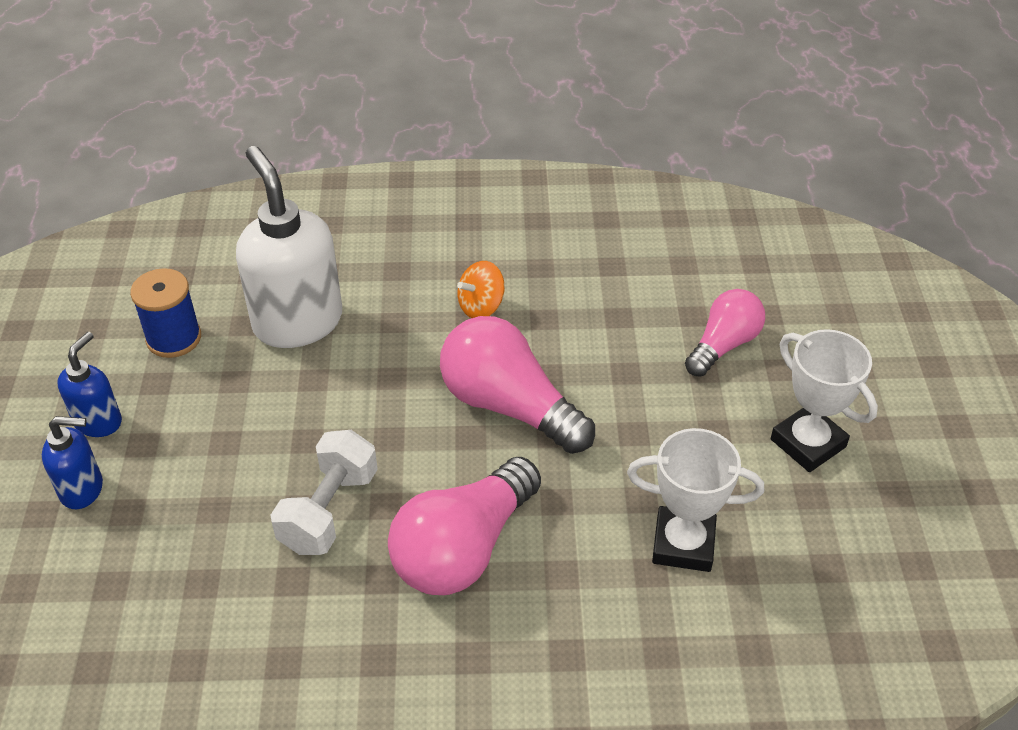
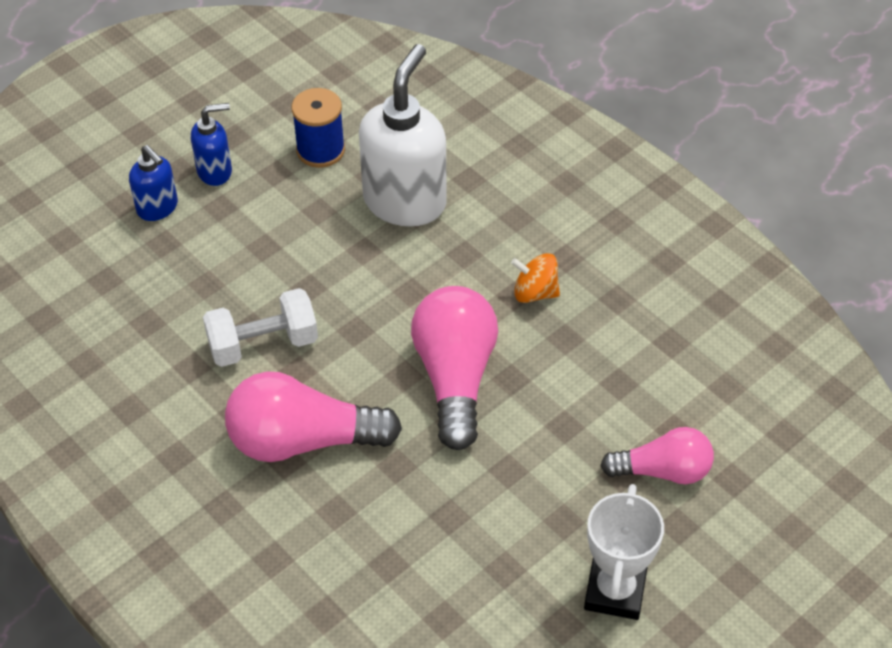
camera: 50 degrees right, 5 degrees up
(683, 544) = (432, 568): white trophy -> none

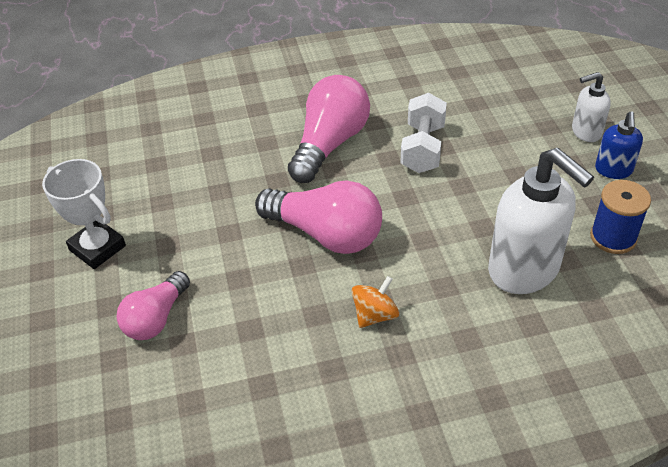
camera: 120 degrees right, 5 degrees down
(158, 208) = (585, 132): blue soap dispenser -> white soap dispenser

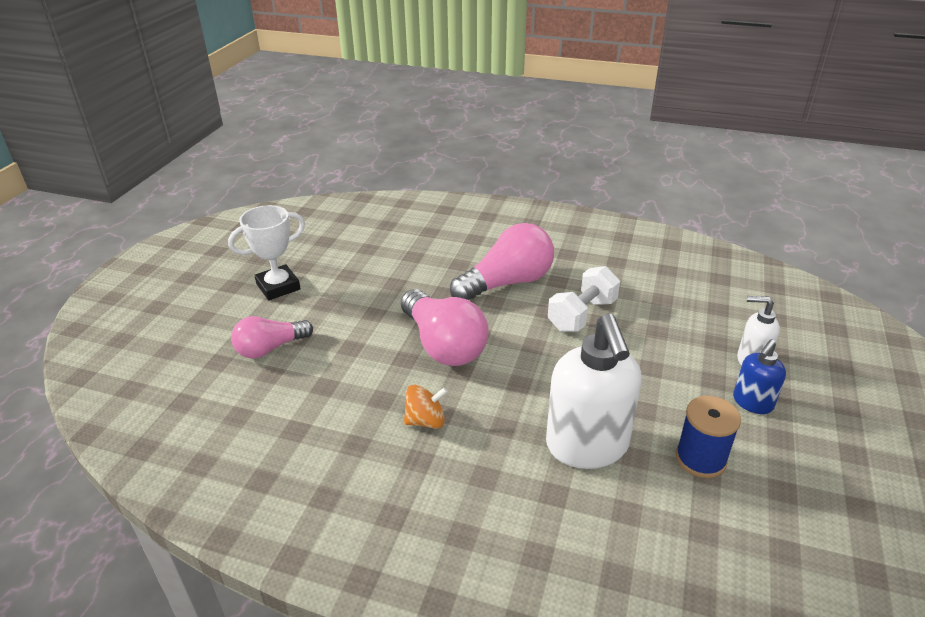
camera: 30 degrees right, 10 degrees down
(97, 248) = (278, 286): white trophy -> white trophy turned 75 degrees clockwise

